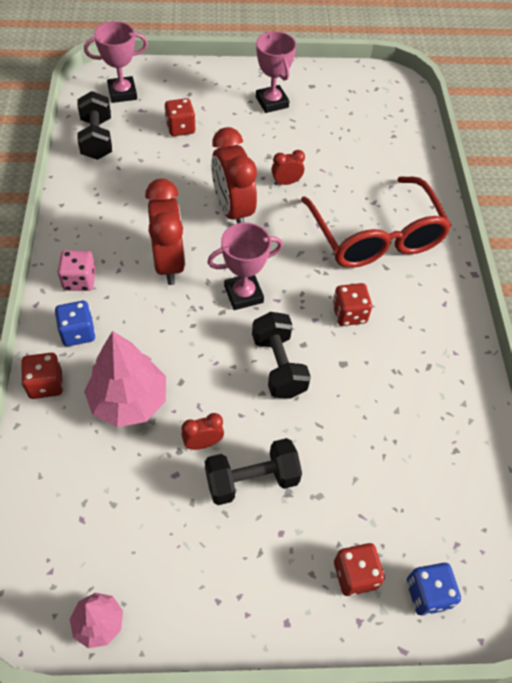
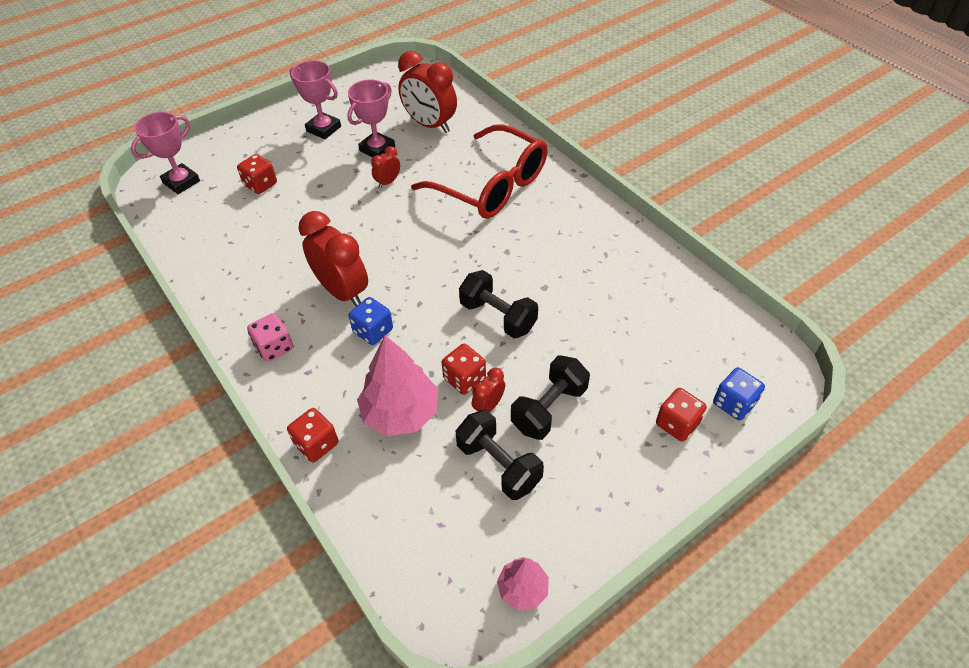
camera: 30 degrees left, 5 degrees down
(78, 333) = (309, 388): blue dice -> blue dice (373, 331)
(97, 139) = (190, 229): black dumbbell -> black dumbbell (498, 465)
(233, 210) = (362, 224): red clock -> red clock (430, 125)
(243, 294) = (425, 281): pink trophy -> pink trophy (377, 149)
(349, 314) = (519, 250): red dice -> red dice (464, 379)

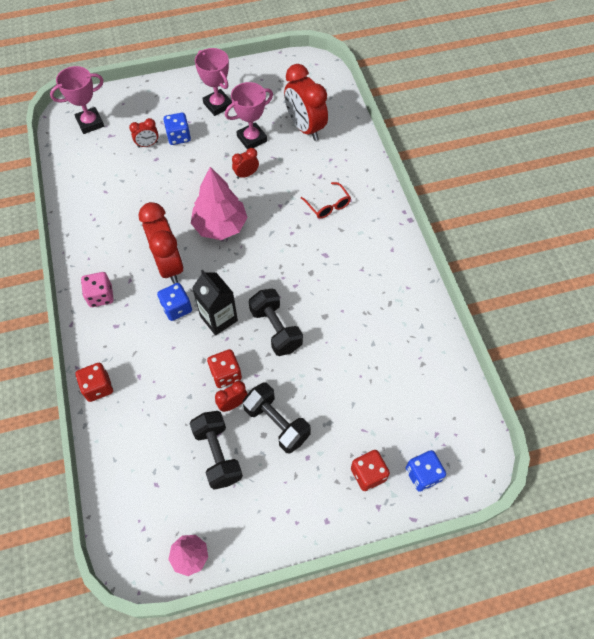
camera: 20 degrees right, 10 degrees up
(260, 184) = (147, 144): red dice -> red clock
(293, 168) = (179, 137): none -> blue dice
(400, 412) = (167, 385): pink tree -> pink tree (220, 226)
(427, 326) = (219, 318): none -> black carton
(492, 186) = (328, 205): red glasses -> red glasses, size x0.41
(549, 408) = (276, 423): black dumbbell -> black dumbbell turned 75 degrees clockwise

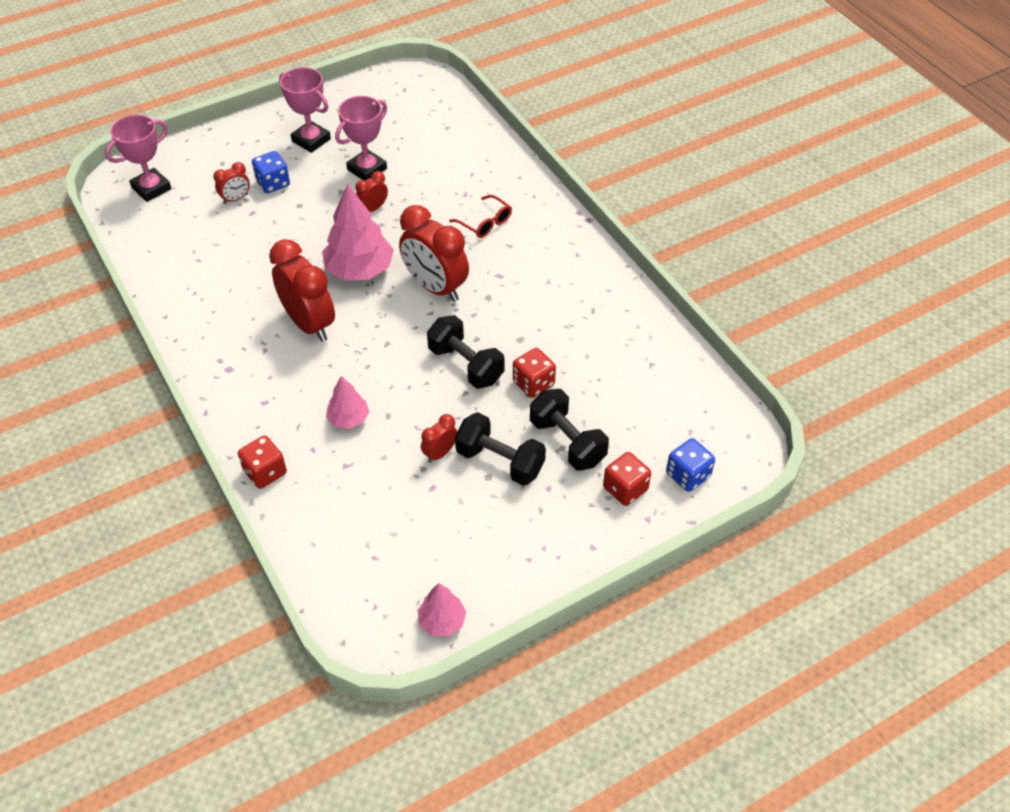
camera: 15 degrees left, 10 degrees down
(100, 296) = (233, 374): pink dice -> none
(173, 356) = (348, 419): none -> pink tree
(177, 308) = (335, 367): blue dice -> none
(218, 454) = (440, 509): black dumbbell -> black dumbbell (567, 442)
(219, 318) = (392, 368): black carton -> none
(225, 374) = (420, 424): red dice -> red dice (533, 383)
(305, 128) = (429, 146): red clock -> red clock (435, 287)

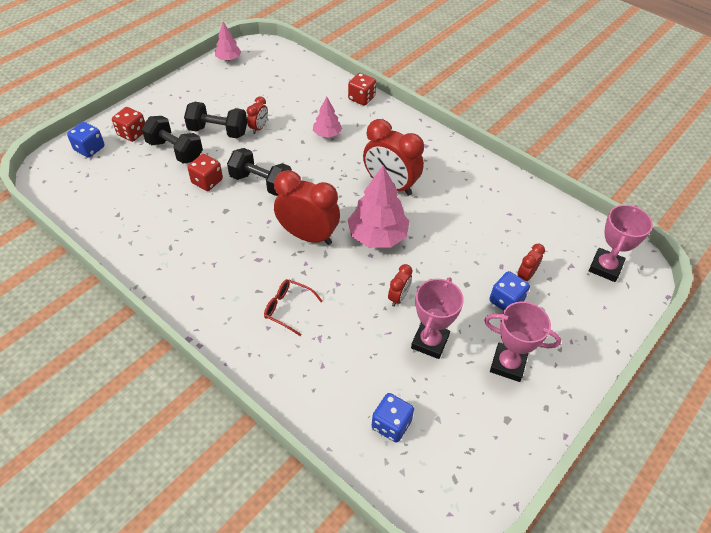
camera: 160 degrees right, 0 degrees up
(433, 126) = (391, 424): none -> blue dice

